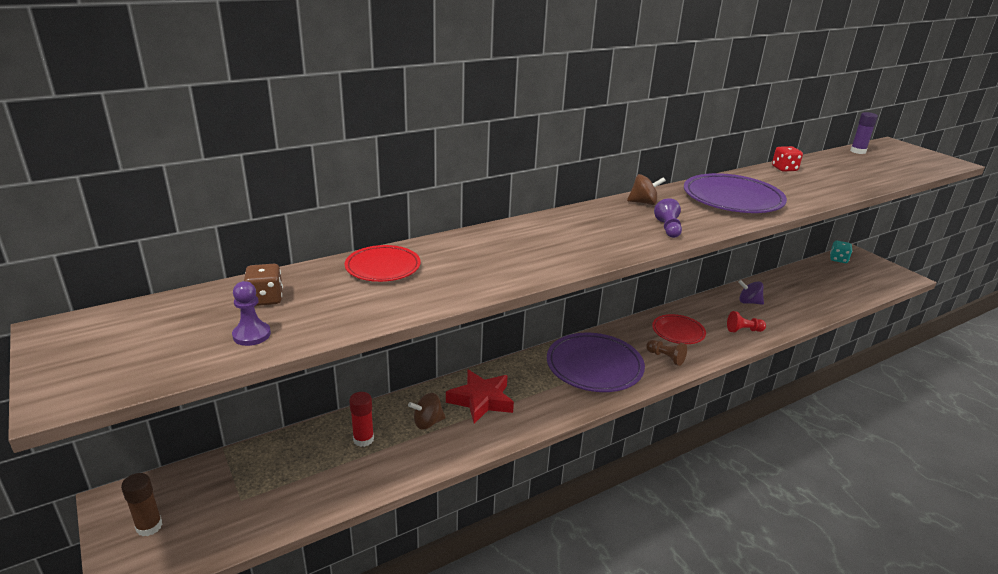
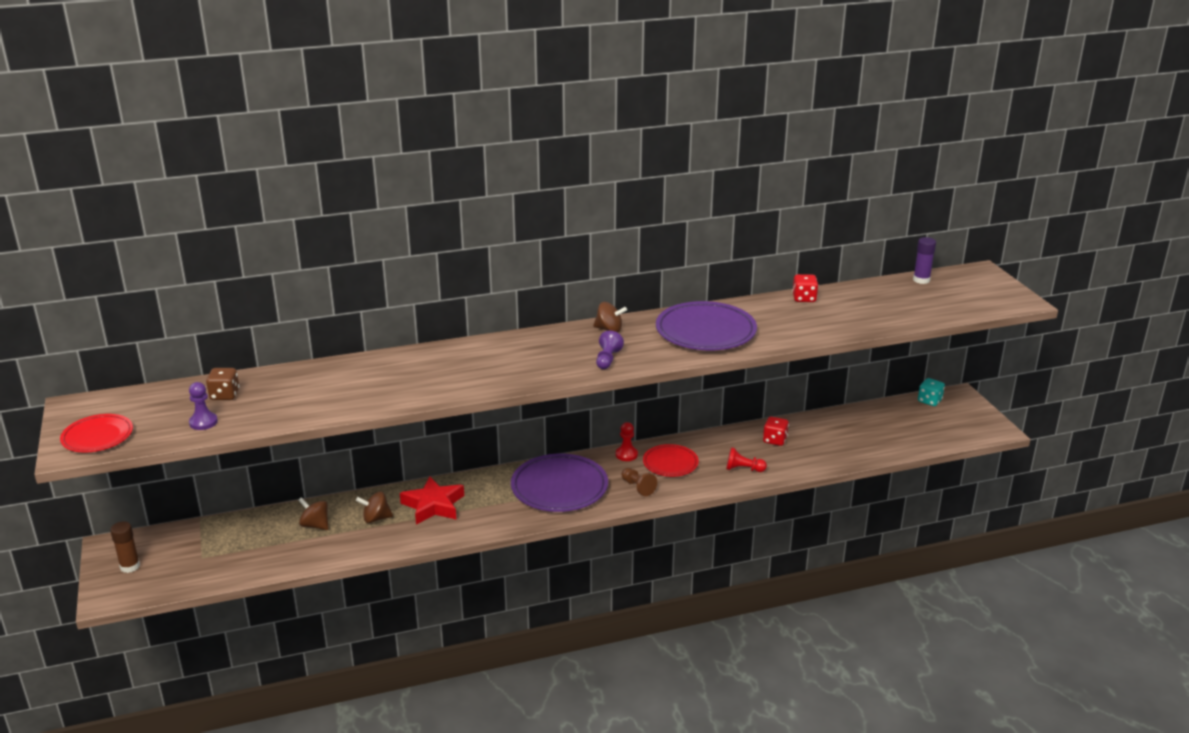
camera: 15 degrees right, 0 degrees up
(363, 439) = (315, 525): red glue stick -> brown spinning top
(383, 267) = (327, 376): red plate -> red plate (98, 437)
(634, 328) = (626, 454): none -> red pawn
(749, 302) = (775, 440): purple spinning top -> red dice

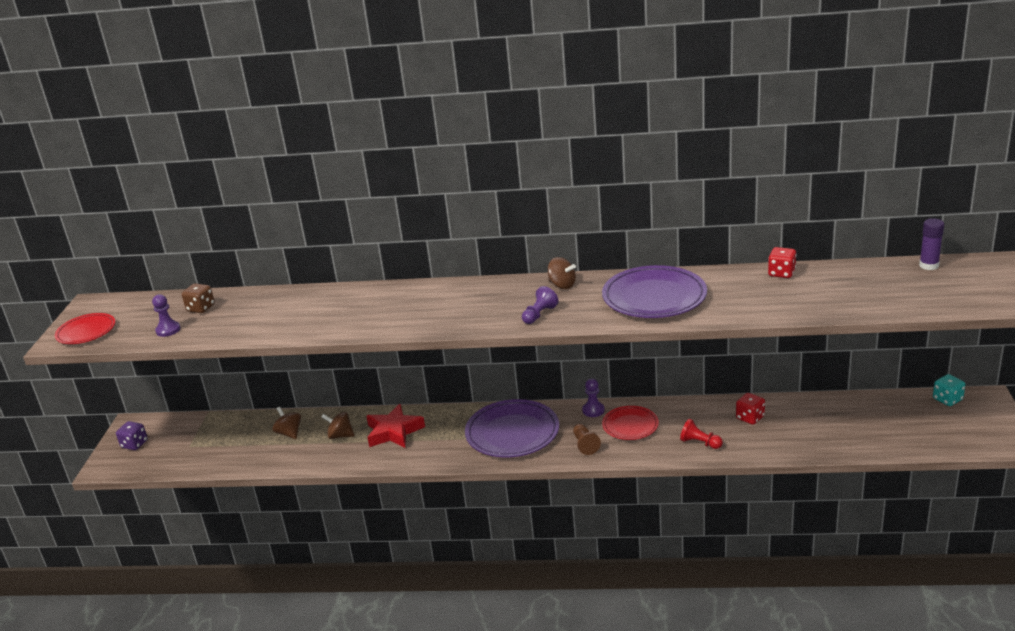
camera: 25 degrees right, 0 degrees up
(130, 566) = (134, 444): brown glue stick -> purple dice
(626, 454) = (593, 410): red pawn -> purple pawn

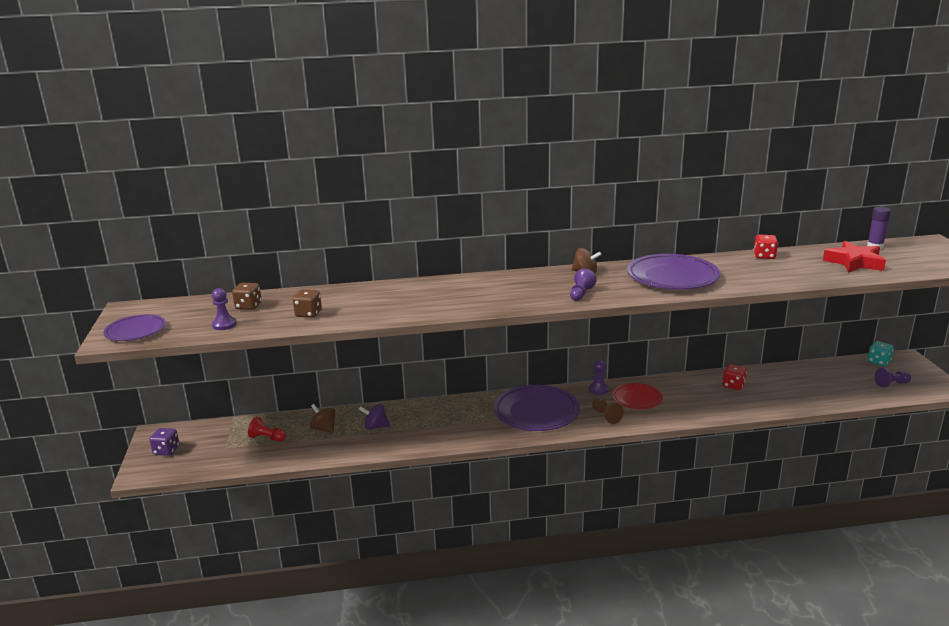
camera: 15 degrees left, 5 degrees down
(86, 332) = (135, 331): red plate -> purple plate
(252, 322) = (308, 314): none -> brown dice
(340, 435) = (375, 427): brown spinning top -> purple spinning top
(394, 432) = (426, 420): red star -> red star (854, 262)
(700, 443) = (703, 407): red pawn -> red pawn (267, 438)
(944, 432) = (891, 384): none -> purple pawn

